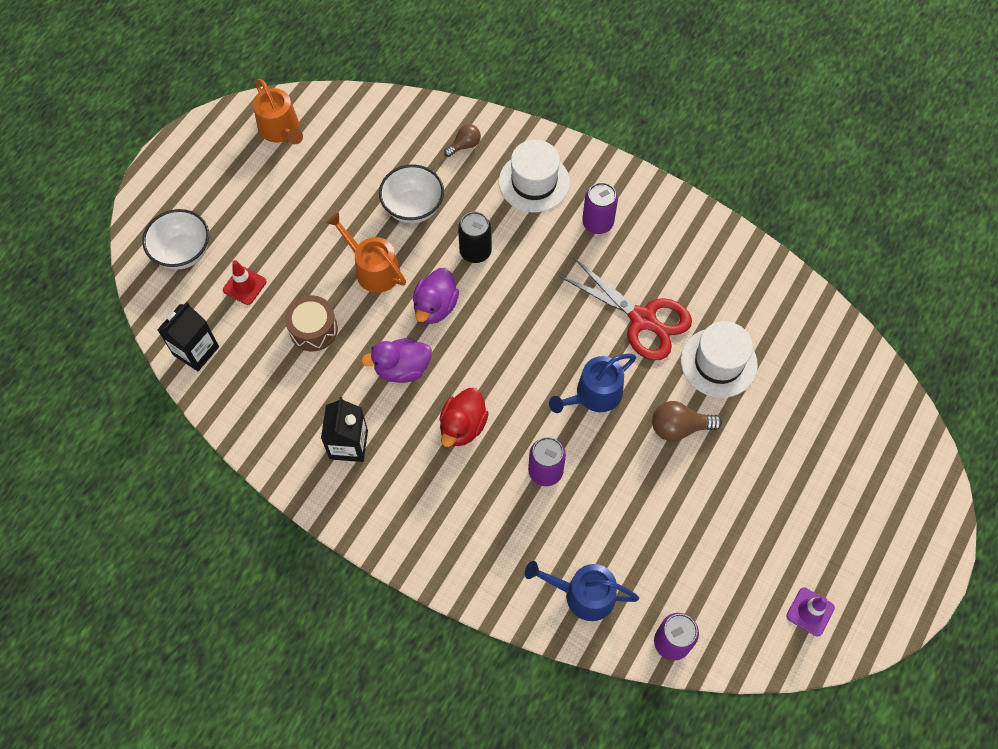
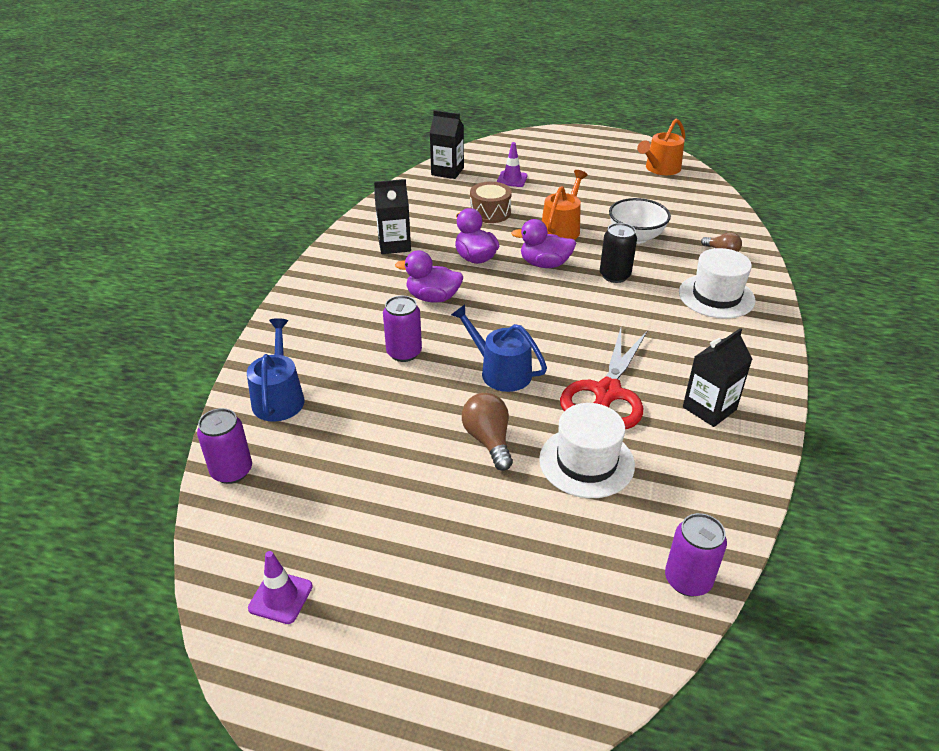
camera: 75 degrees right, 25 degrees down
(183, 252) = (525, 153): white bowl -> none
(244, 286) = (512, 179): red traffic cone -> purple traffic cone
(463, 426) = (433, 298): red duck -> purple duck
(597, 223) = (701, 343): purple can -> purple can (688, 580)
(679, 253) = (709, 408): none -> black carton

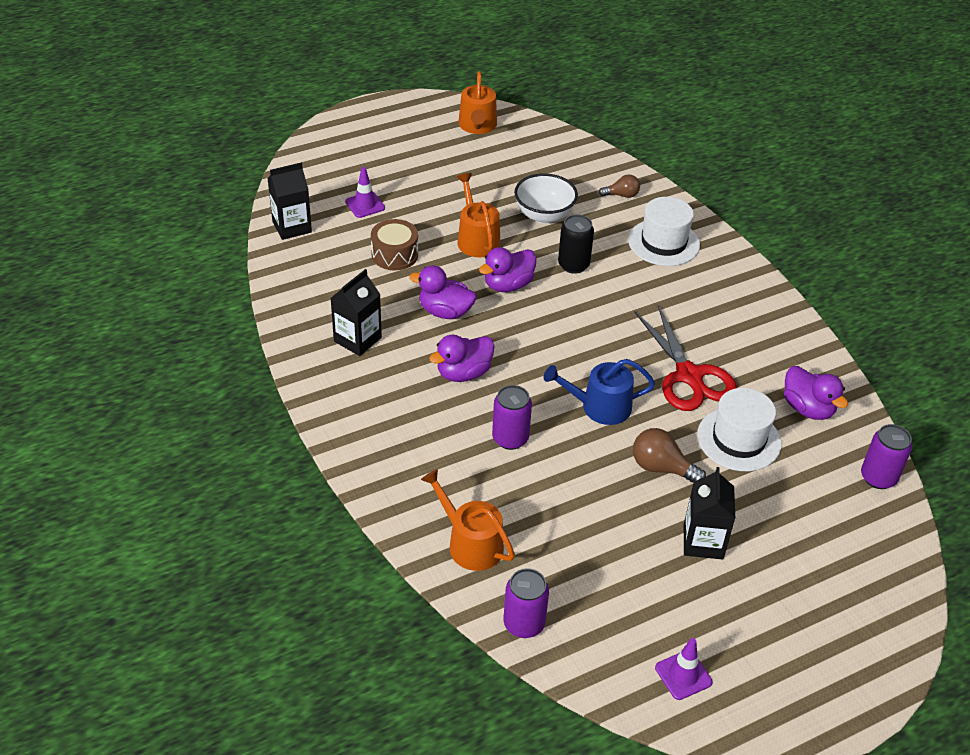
camera: 45 degrees left, 5 degrees up
(279, 397) = (470, 543): blue watering can -> orange watering can
(689, 479) = (807, 408): none -> purple duck
(709, 408) = (761, 345): black carton -> black carton (703, 542)

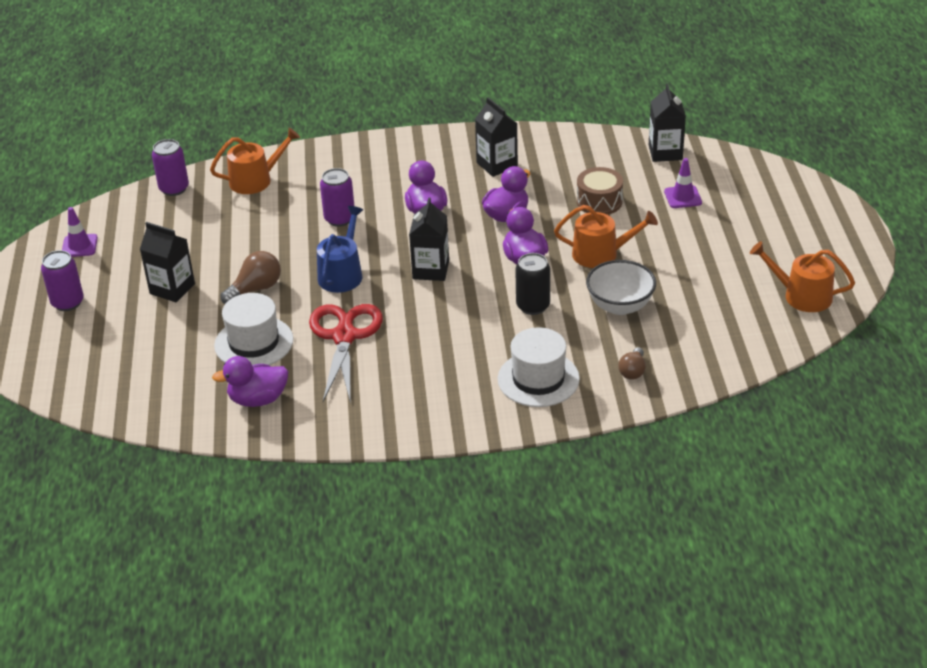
camera: 115 degrees right, 5 degrees down
(558, 343) = (431, 270): none -> black carton
(689, 376) = (344, 337): red scissors -> red scissors turned 90 degrees clockwise
(878, 477) = (154, 413): purple can -> purple can (67, 302)

